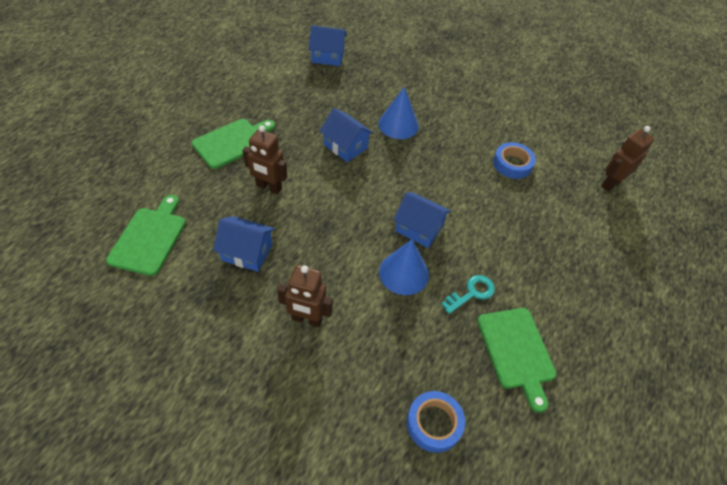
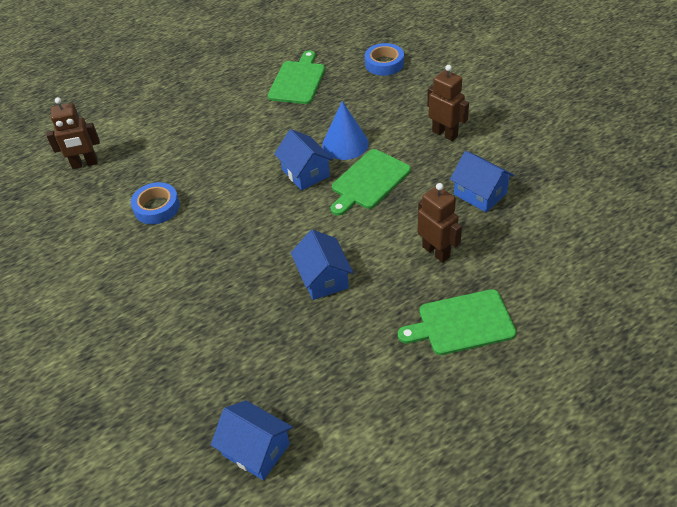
camera: 145 degrees left, 5 degrees down
(149, 238) = (576, 231): green cutting board -> green cutting board (368, 181)
(398, 125) = (240, 290): blue cone -> none
(471, 293) = (300, 118): turquoise key -> none

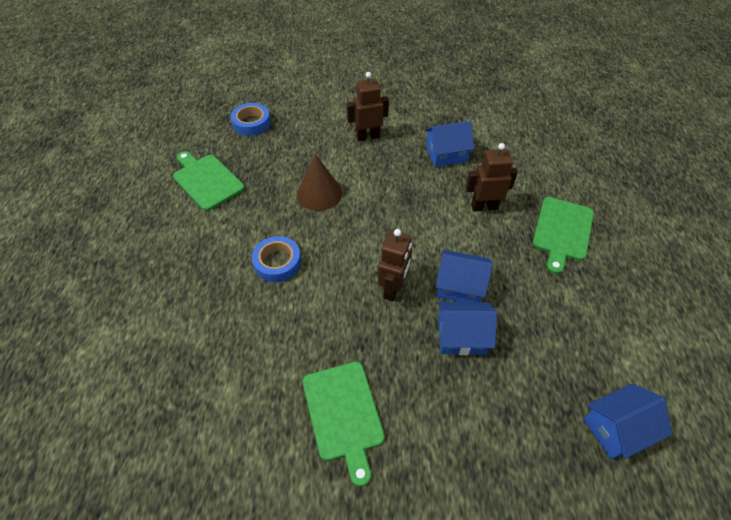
camera: 60 degrees left, 5 degrees up
(85, 164) = (122, 408): brown robot -> brown robot (393, 289)
(157, 207) = (261, 368): blue tape -> blue tape (277, 262)
(305, 173) = (328, 235): blue house -> blue house (461, 336)
(345, 144) = (319, 193): blue cone -> brown cone
(368, 181) = (376, 203): green cutting board -> green cutting board (343, 414)

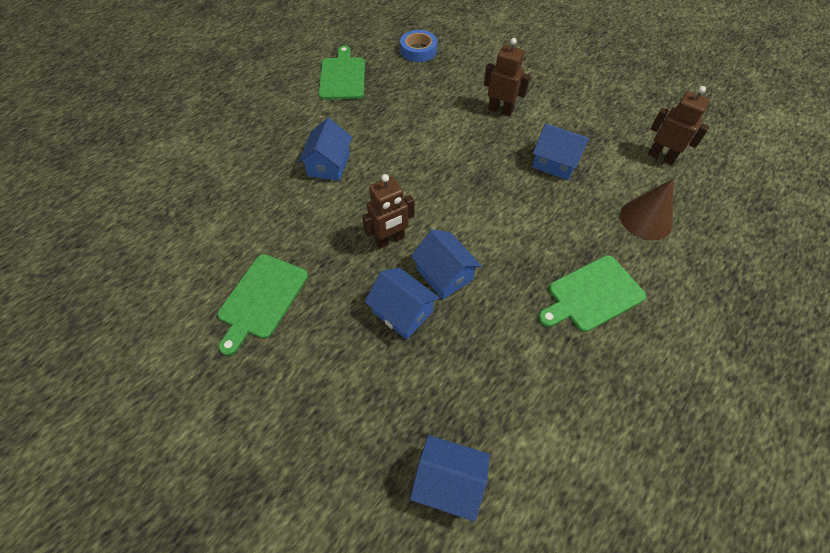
camera: 40 degrees right, 5 degrees up
(277, 262) = (329, 165): blue tape -> blue house
(319, 193) = (412, 133): brown cone -> brown cone (646, 219)
(484, 207) = (539, 227): brown robot -> brown robot (661, 156)

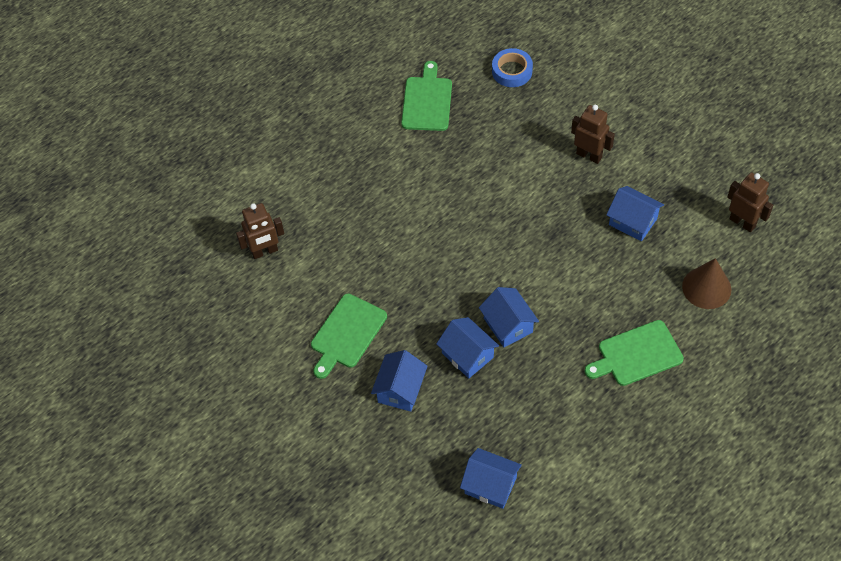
camera: 10 degrees right, 0 degrees up
(329, 165) = (409, 207): blue house -> blue house (400, 390)
(390, 240) = (462, 289): brown robot -> brown robot (265, 251)

